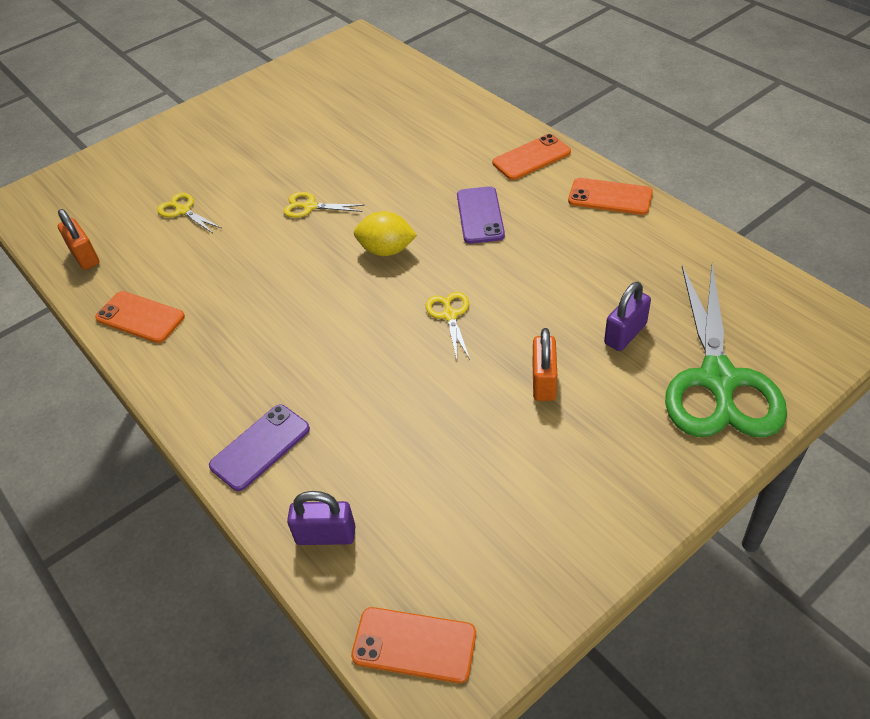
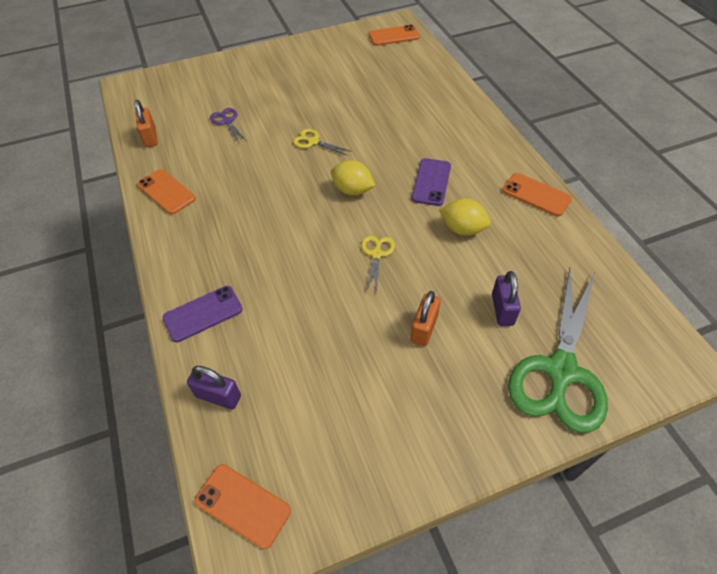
camera: 15 degrees right, 5 degrees up
(183, 211) = (227, 121): yellow scissors -> purple scissors
(531, 158) = (488, 147): orange phone -> orange phone (394, 36)
(541, 258) = (462, 229): none -> yellow lemon
(625, 334) = (502, 309): purple padlock -> purple padlock turned 60 degrees counterclockwise

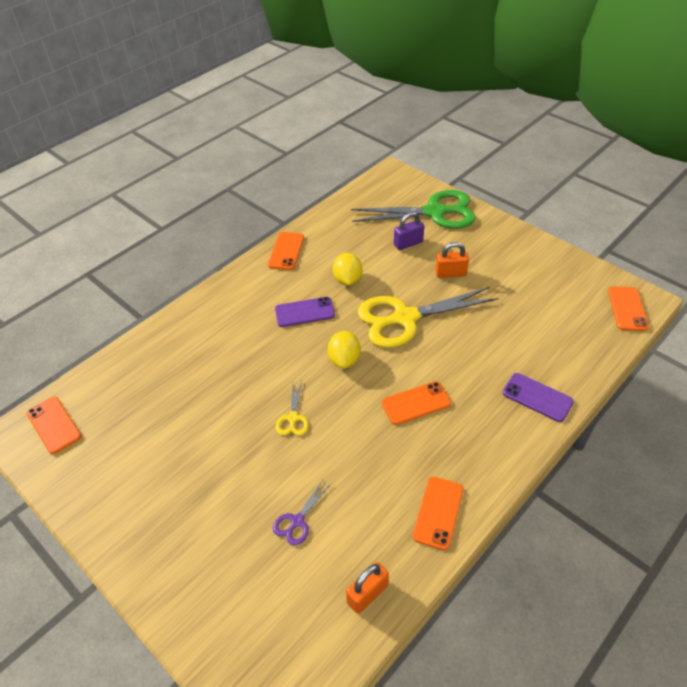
camera: 115 degrees left, 5 degrees down
(218, 396) = (584, 353): purple padlock -> none
(269, 219) = (416, 403): none -> orange phone
(376, 254) = (405, 318): yellow scissors -> yellow scissors, size x2.34

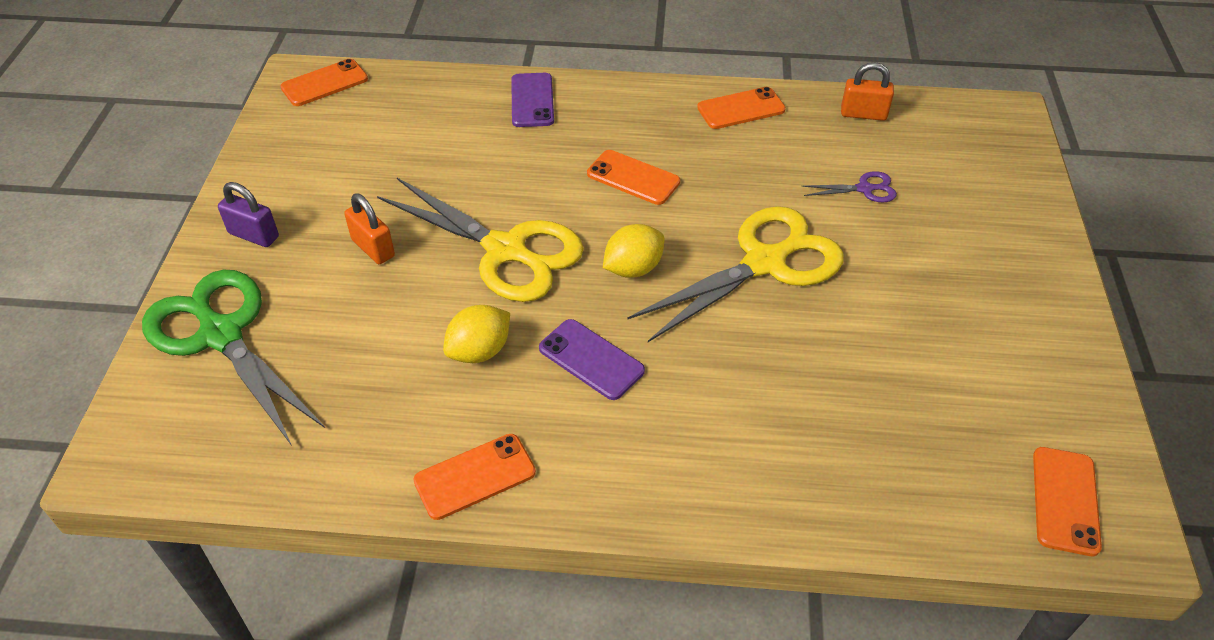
camera: 130 degrees left, 0 degrees up
(293, 418) = (764, 263): yellow scissors -> yellow scissors, size x2.34
(408, 243) = (334, 326): purple padlock -> purple padlock (254, 235)

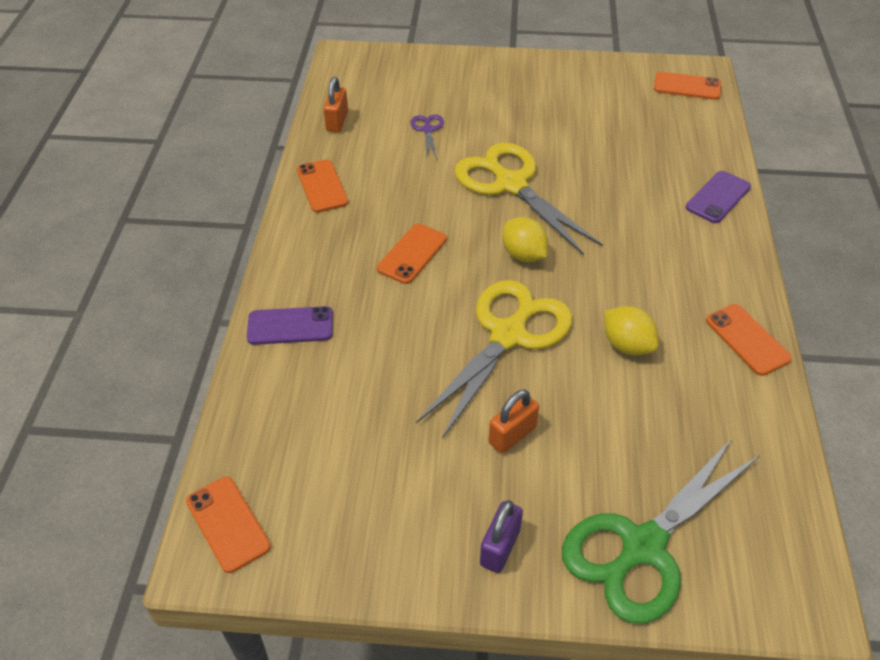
camera: 90 degrees left, 0 degrees up
(591, 359) = (623, 278): purple phone -> purple phone (718, 197)

